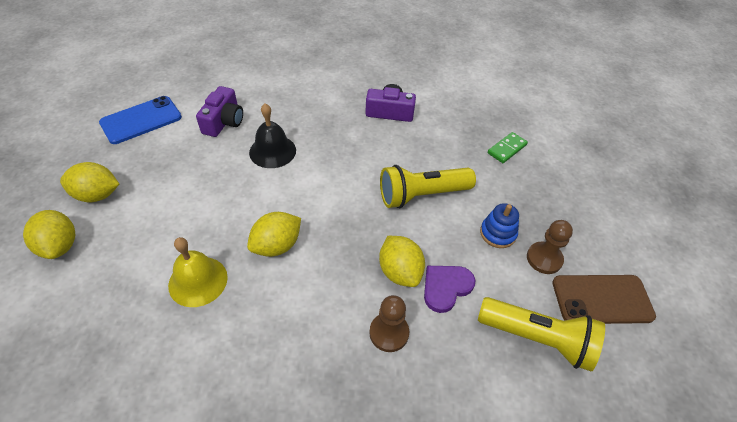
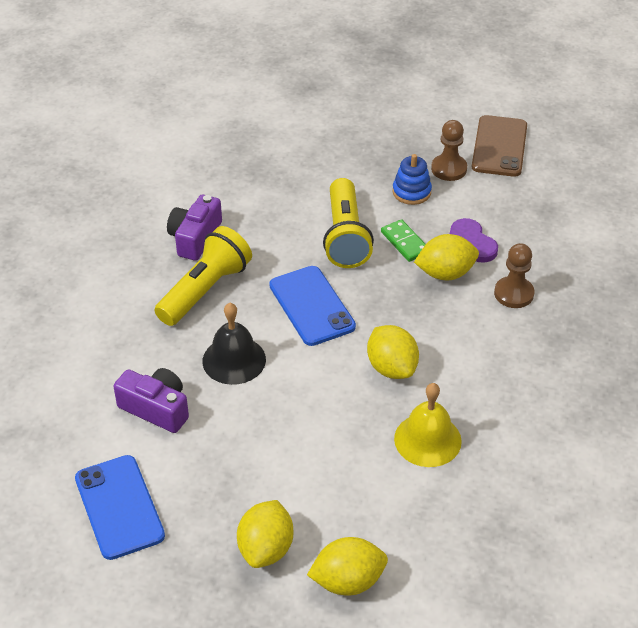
camera: 75 degrees left, 5 degrees down
(336, 185) = (311, 306): none -> blue phone
(507, 149) = (293, 154): green domino -> green domino (405, 242)
(537, 339) = (532, 198): yellow flashlight -> yellow flashlight (205, 290)

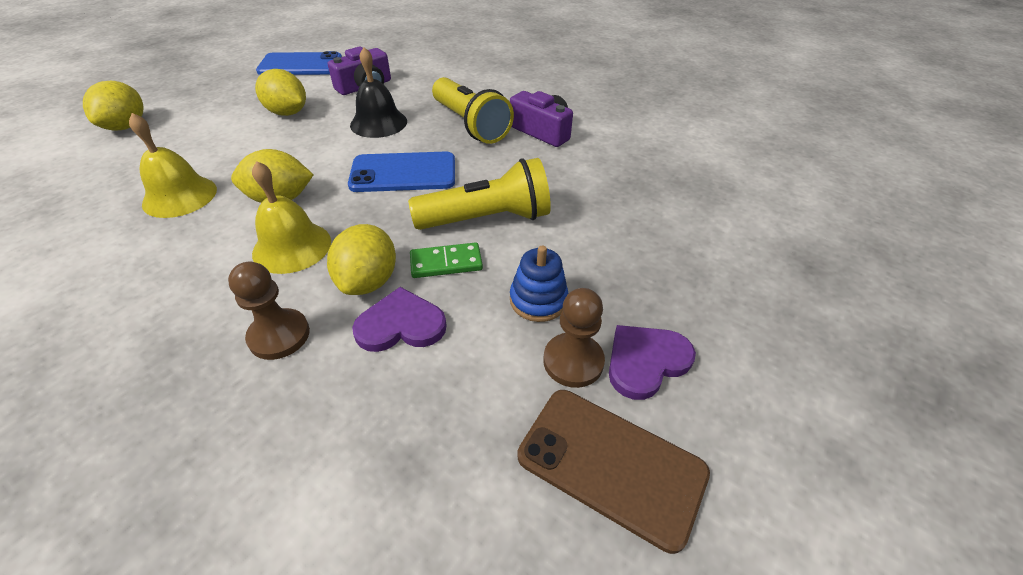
camera: 110 degrees right, 0 degrees up
(266, 549) = (199, 103): yellow lemon -> yellow lemon (287, 113)
(345, 236) = (487, 219): yellow flashlight -> yellow flashlight turned 150 degrees clockwise
(431, 143) = (646, 361): none -> purple heart
(439, 329) = (292, 247): none -> yellow bell

